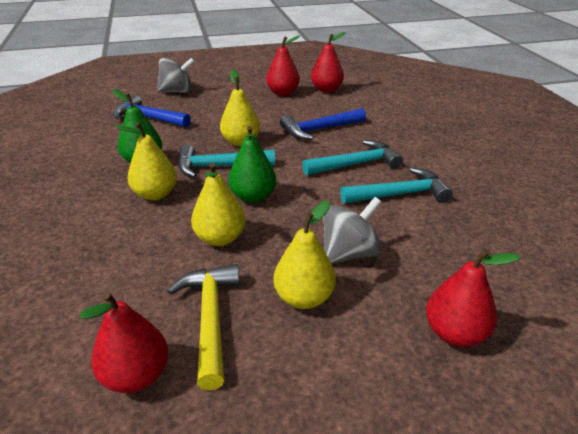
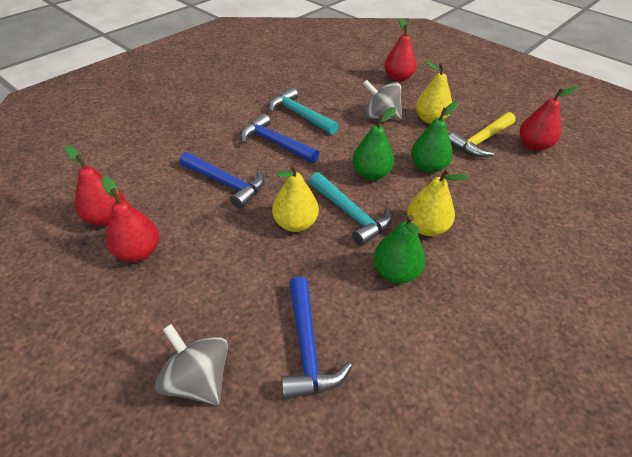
camera: 125 degrees left, 10 degrees up
(220, 238) = (428, 167): yellow pear -> green pear
(355, 164) = (275, 143): turquoise hammer -> blue hammer

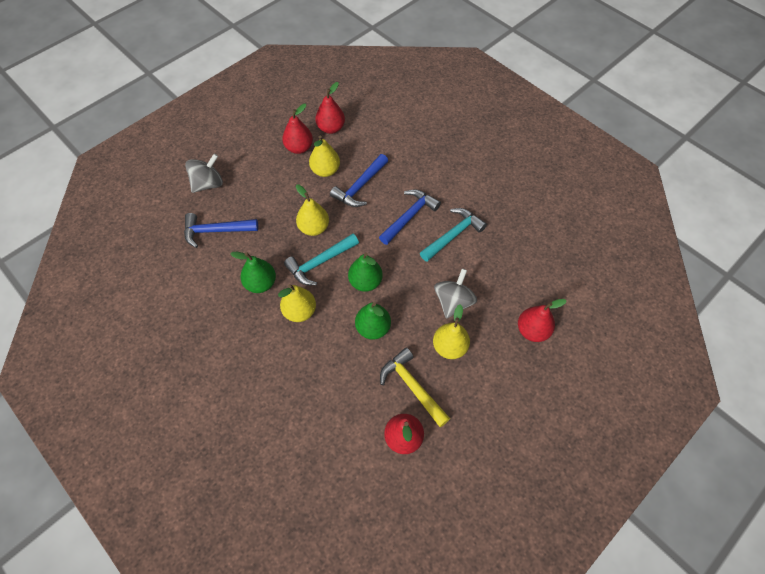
camera: 95 degrees right, 15 degrees up
(192, 218) = (325, 170): none -> yellow pear

